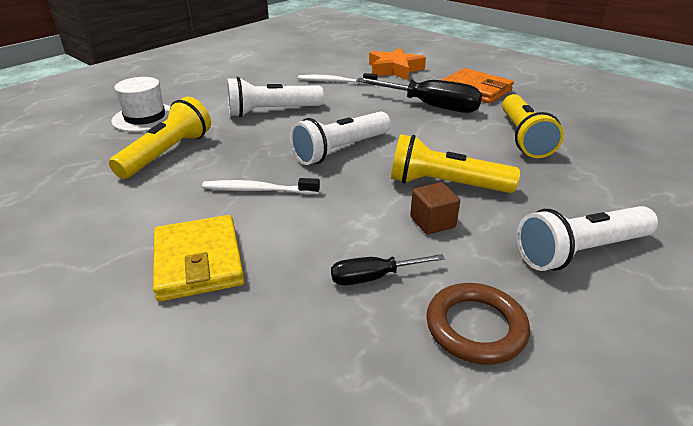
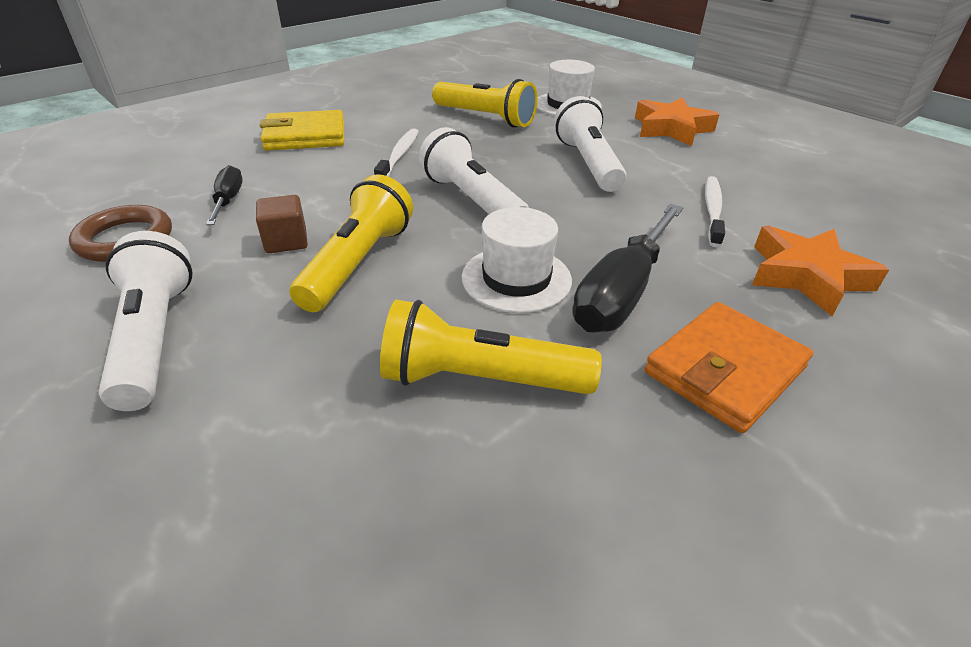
camera: 95 degrees right, 5 degrees up
(210, 84) = (671, 129): none -> orange star
(433, 132) = (516, 278): none -> white hat

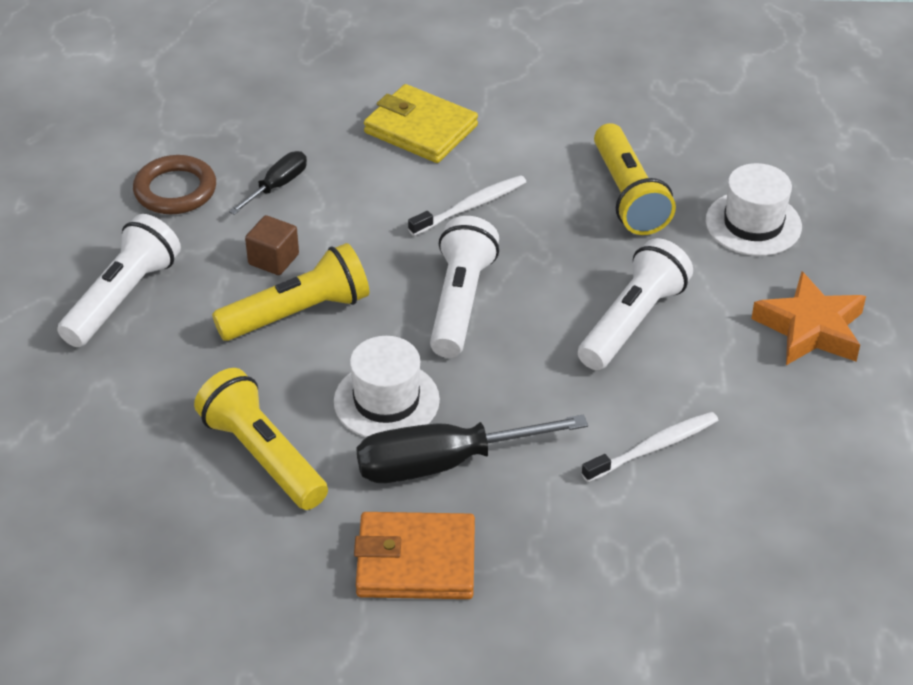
camera: 45 degrees right, 5 degrees up
(806, 276) = (611, 553): orange star -> none

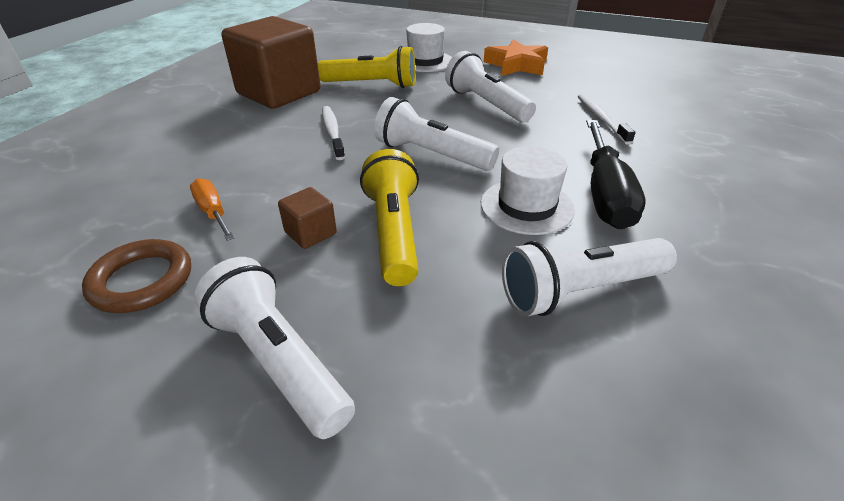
camera: 70 degrees left, 5 degrees down
(263, 455) = (579, 290): yellow flashlight -> white flashlight
(277, 186) = (213, 212): black screwdriver -> orange screwdriver
(416, 561) = (716, 226): orange wallet -> none
(420, 129) = (226, 135): yellow wallet -> none
(550, 123) = (279, 93): none -> brown cube

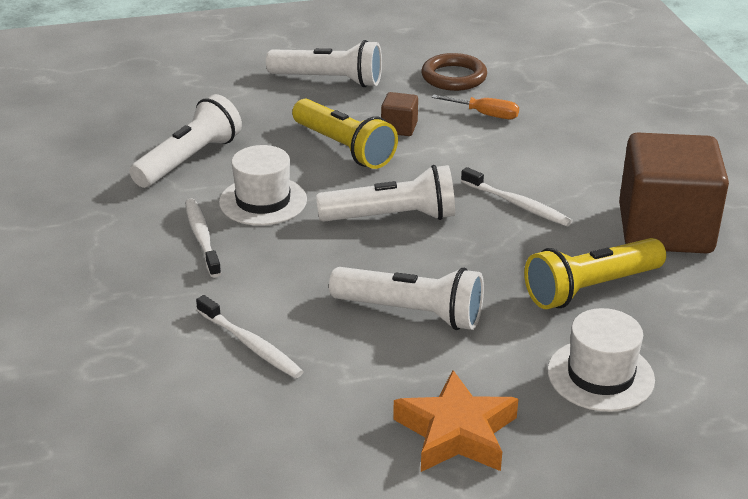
camera: 145 degrees right, 5 degrees down
(605, 193) = (202, 237): black screwdriver -> white toothbrush

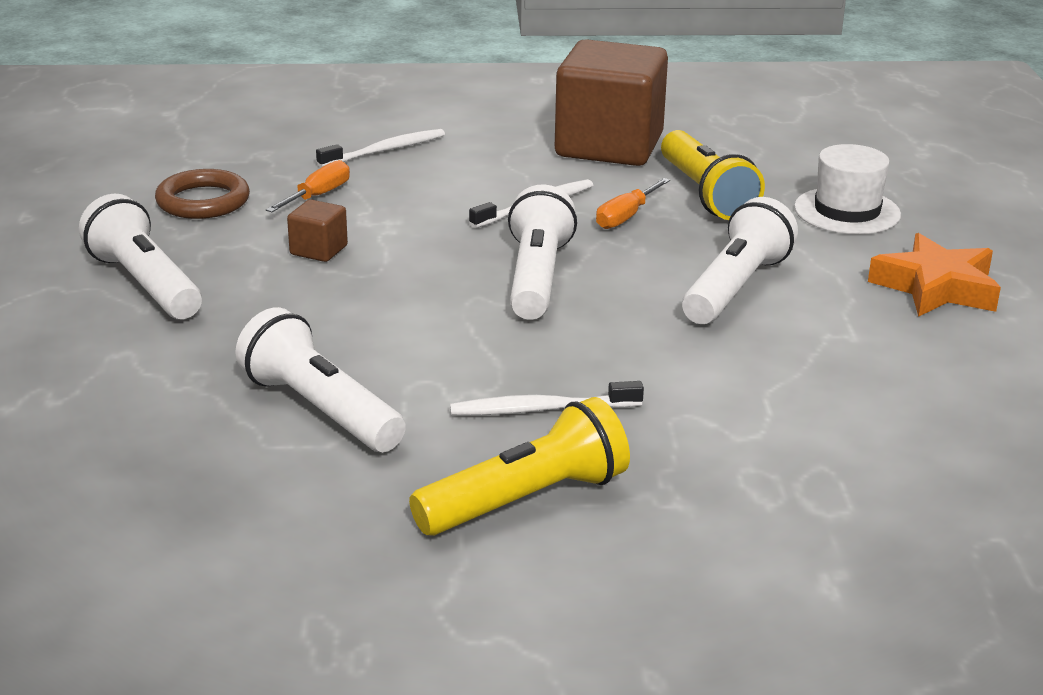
camera: 80 degrees left, 5 degrees down
(251, 345) = (787, 388): white toothbrush -> white toothbrush (385, 151)
(263, 201) = (464, 358): white hat -> none
(329, 80) = (145, 284): white flashlight -> white flashlight turned 60 degrees counterclockwise
(344, 148) = (351, 291): yellow flashlight -> yellow flashlight (526, 500)
(520, 249) = (626, 217): none -> orange screwdriver

